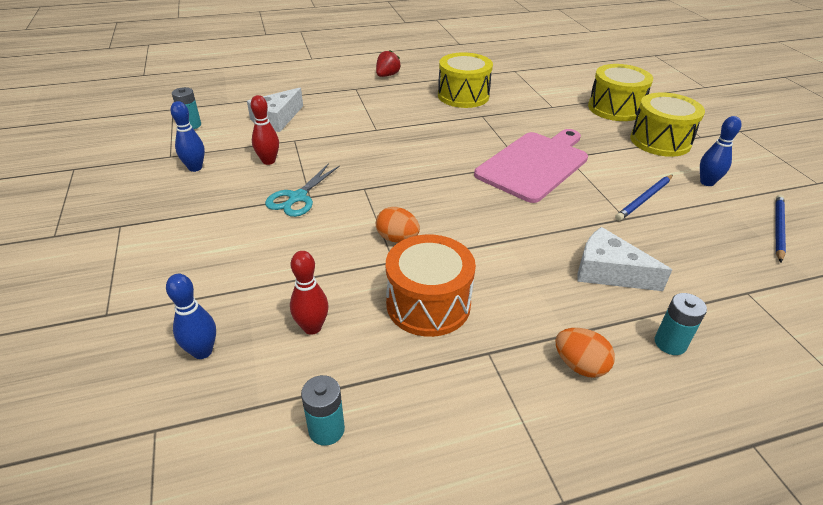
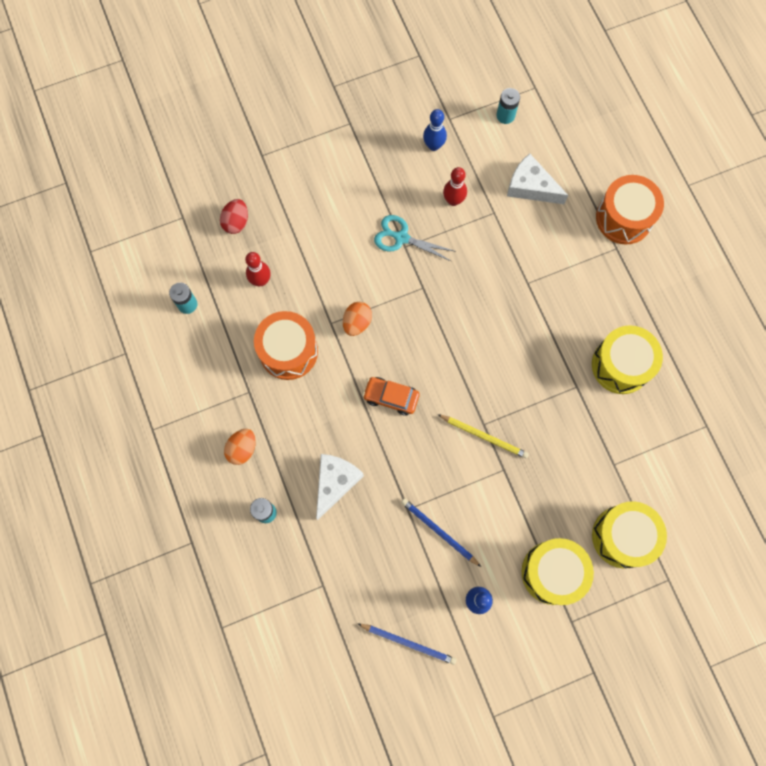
camera: 85 degrees right, 35 degrees up
(202, 351) = (236, 222): blue bowling pin -> red egg
(329, 83) = (624, 218): none -> orange drum
(387, 75) = (657, 277): red strawberry -> none
(494, 220) = (391, 397): none -> orange car
(535, 164) = (484, 436): pink cutting board -> yellow pencil

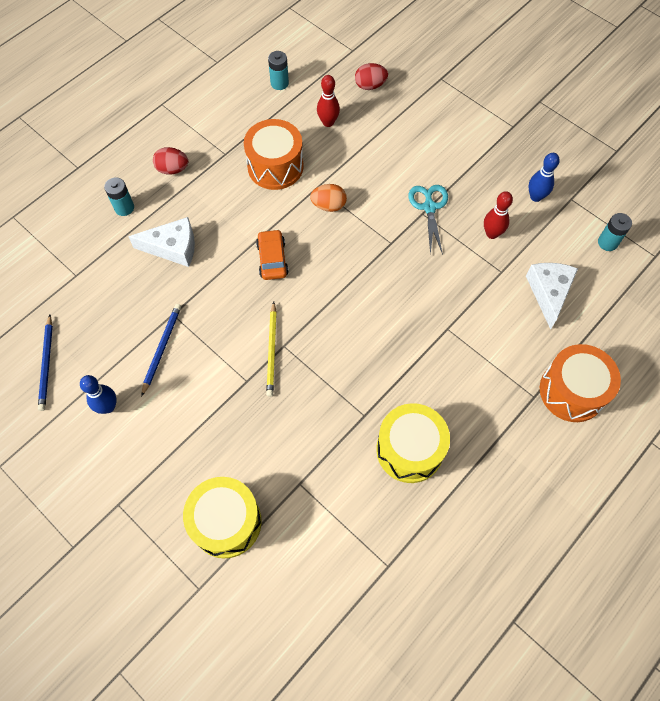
camera: 65 degrees right, 10 degrees down
(242, 449) = (172, 169): orange egg -> red egg
(552, 572) = (161, 466): yellow drum -> none

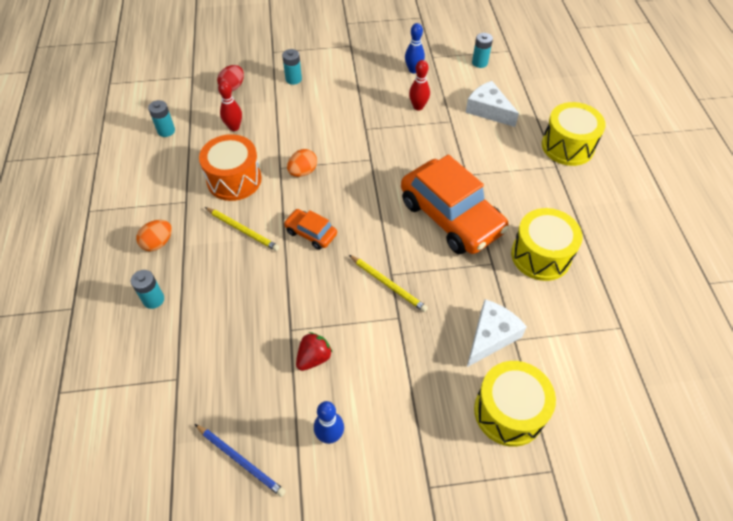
camera: 50 degrees left, 10 degrees down
(162, 348) = (314, 358): blue pencil -> red strawberry
(172, 169) = (158, 243): red egg -> orange egg
(173, 247) = (230, 290): white cheese -> white cheese (491, 336)
(233, 212) = (243, 230): none -> yellow pencil
(386, 349) = (451, 216): none -> orange car
(424, 118) = (293, 79): none -> turquoise battery
(429, 207) = (364, 122): turquoise scissors -> none
(572, 391) = (567, 146): orange drum -> yellow drum

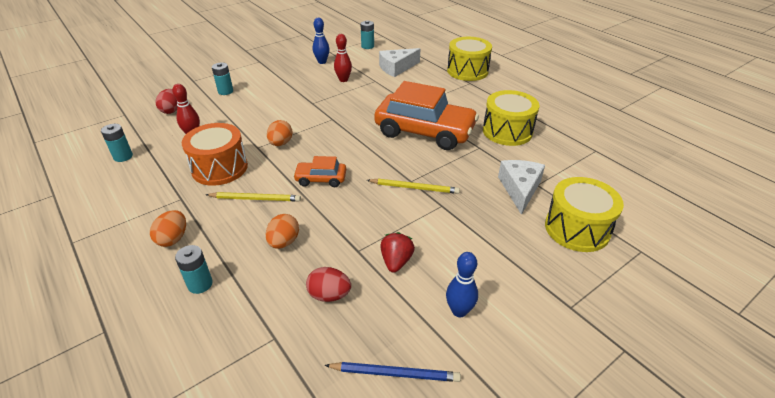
camera: 30 degrees left, 15 degrees down
(237, 289) = (284, 242): none -> orange egg
(239, 362) = (329, 295): none -> red egg
(488, 110) = (397, 68): white cheese -> white cheese turned 45 degrees counterclockwise

